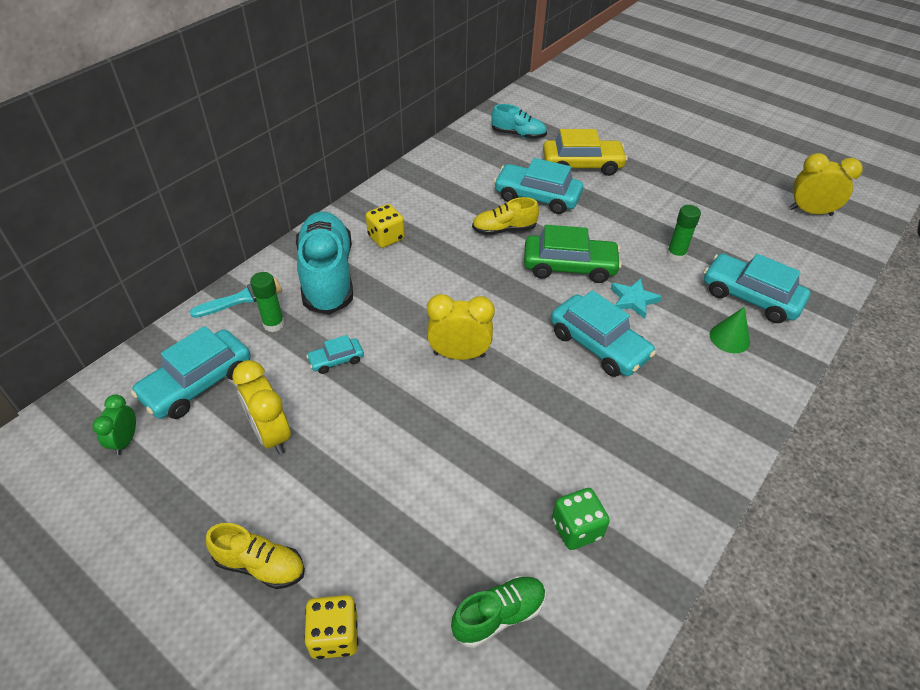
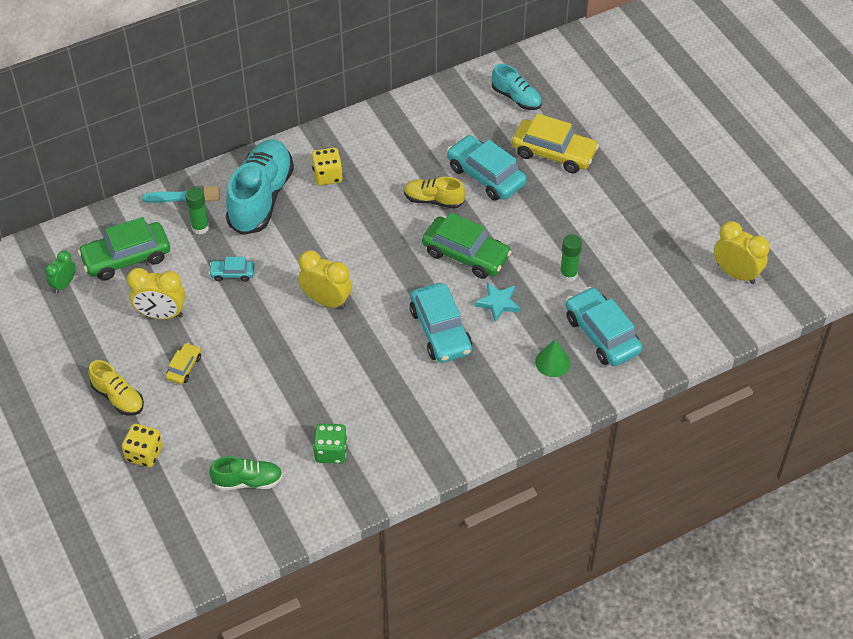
camera: 25 degrees right, 5 degrees up
(198, 383) = (126, 258): turquoise car -> green car
(271, 434) = (161, 314): yellow clock -> yellow clock turned 75 degrees counterclockwise
(332, 490) = (184, 367): none -> yellow car

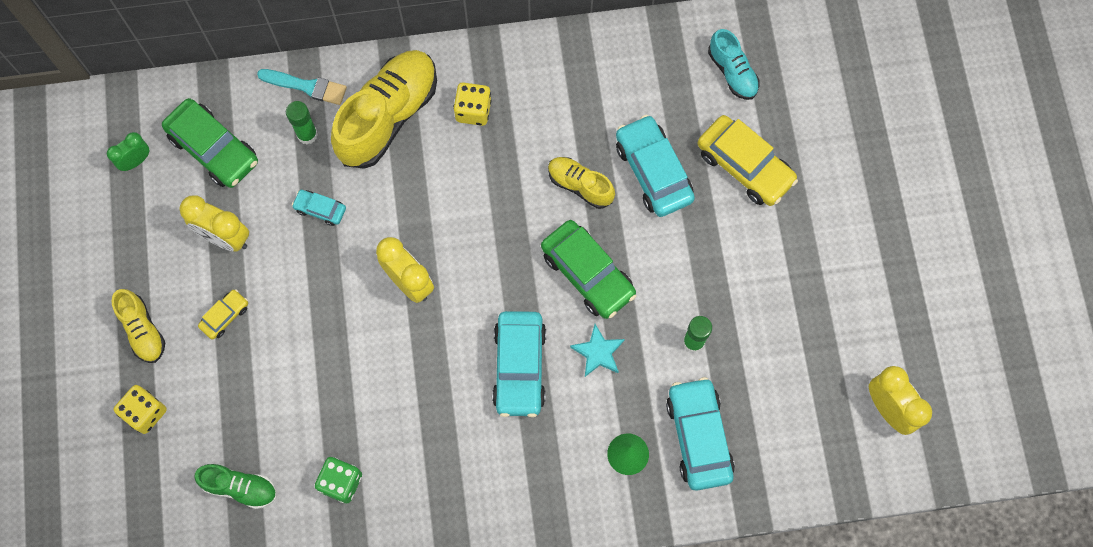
camera: 20 degrees right, 20 degrees up
(126, 258) = (214, 149): green car -> green car turned 135 degrees counterclockwise
(261, 197) = (388, 116): turquoise shoe -> yellow shoe

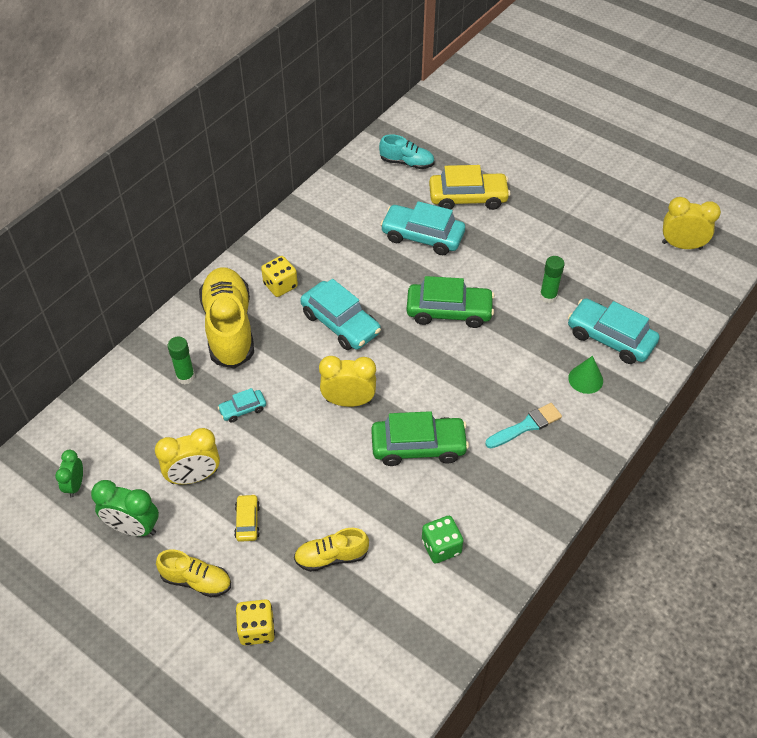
camera: 45 degrees left, 20 degrees down
(142, 240) = (133, 528): none -> green clock
(214, 149) = (127, 434): green car -> green car (418, 446)
(240, 487) = (378, 612): green shoe -> none
(306, 86) = (154, 352): turquoise brush -> turquoise brush (526, 426)
(520, 367) = (470, 389): turquoise car -> turquoise car (340, 323)
(580, 185) = (390, 274): yellow shoe -> yellow shoe (331, 557)
(598, 352) = (504, 344): turquoise star -> none

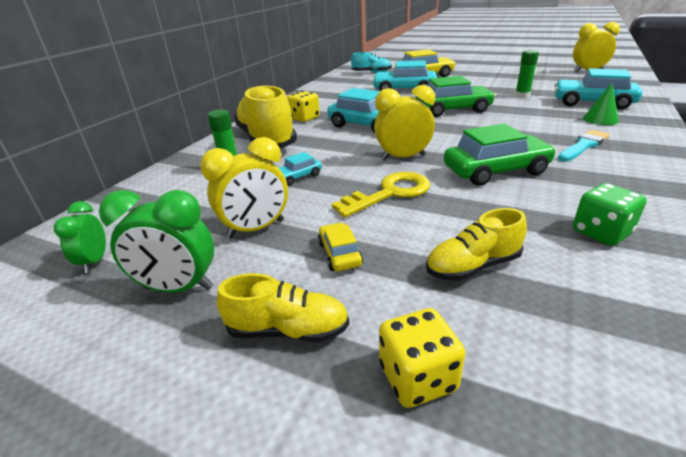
camera: 10 degrees left, 20 degrees down
(312, 456) = (390, 193): none -> yellow key

